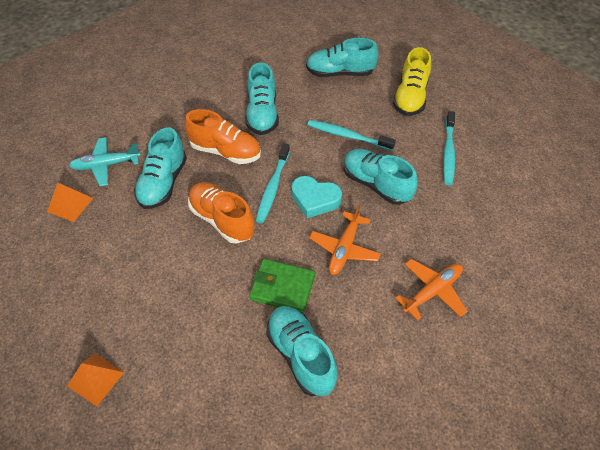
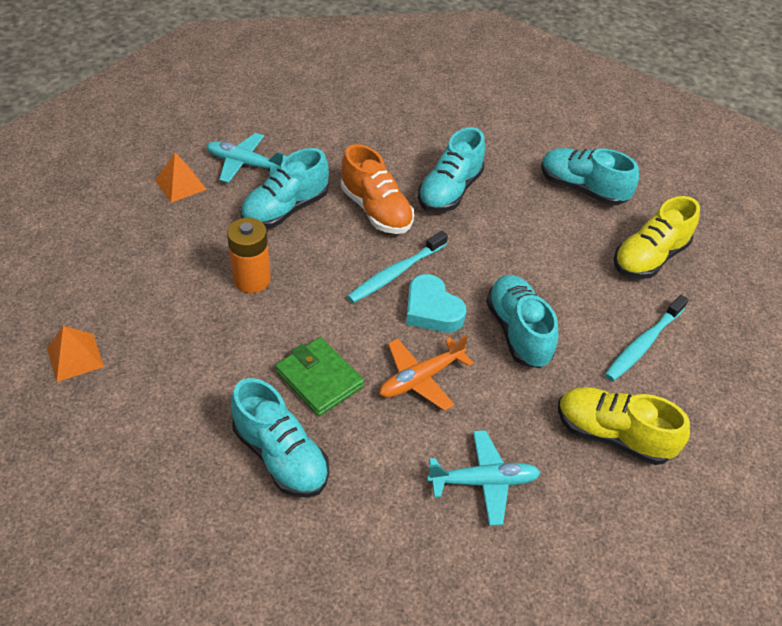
camera: 30 degrees right, 5 degrees down
(180, 245) = (252, 280): none -> orange battery
(222, 220) = (314, 277): orange shoe -> none
(300, 355) = (281, 456): turquoise shoe -> turquoise shoe turned 135 degrees clockwise
(348, 136) = (530, 262): turquoise toothbrush -> none
(432, 291) = (484, 481): orange plane -> turquoise plane
(476, 218) = (612, 435): none -> yellow shoe

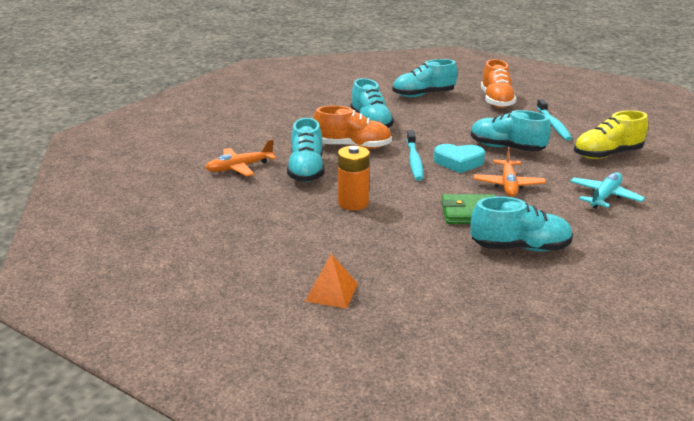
camera: 45 degrees left, 20 degrees down
(180, 185) = (220, 194): orange pyramid -> none
(244, 164) = (239, 168): turquoise plane -> orange plane
(649, 258) = (496, 101): yellow shoe -> orange shoe

